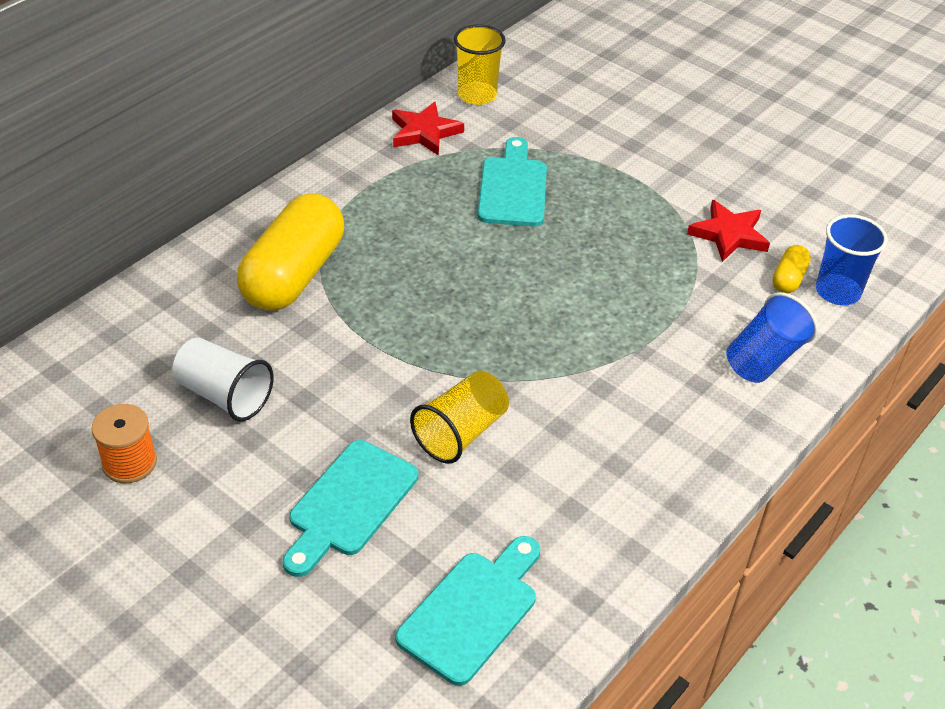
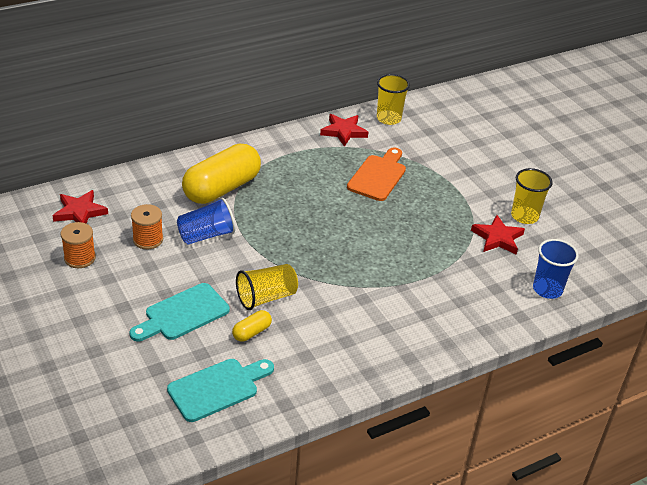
camera: 20 degrees right, 5 degrees down
(86, 383) = (79, 212): none -> red star
(224, 395) = (148, 239): white cup -> orange spool
(512, 188) = (378, 176): turquoise cutting board -> orange cutting board
(744, 191) = (524, 216): none -> yellow cup
(764, 358) = (474, 312): blue cup -> blue cup (206, 235)
(788, 279) = (520, 273): yellow capsule -> yellow capsule (252, 332)

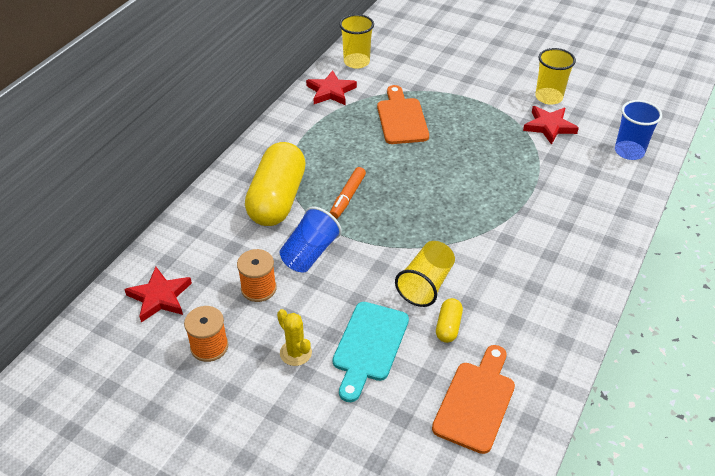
camera: 30 degrees left, 5 degrees up
(130, 291) = (295, 353): none -> yellow cactus
(217, 388) = (476, 402): turquoise cutting board -> orange cutting board
(274, 211) = (347, 197): none -> orange marker

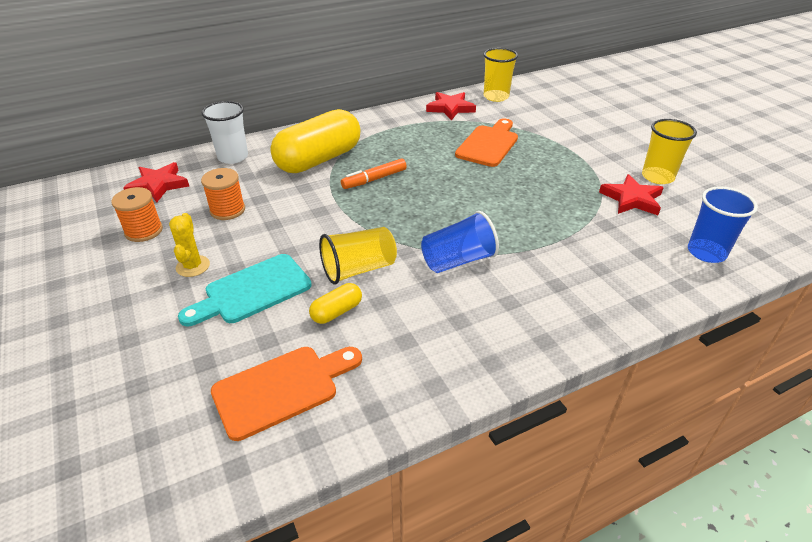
camera: 35 degrees right, 5 degrees down
(193, 233) = (233, 157): none -> white cup
(310, 253) = (295, 204): blue cup -> blue cup (458, 260)

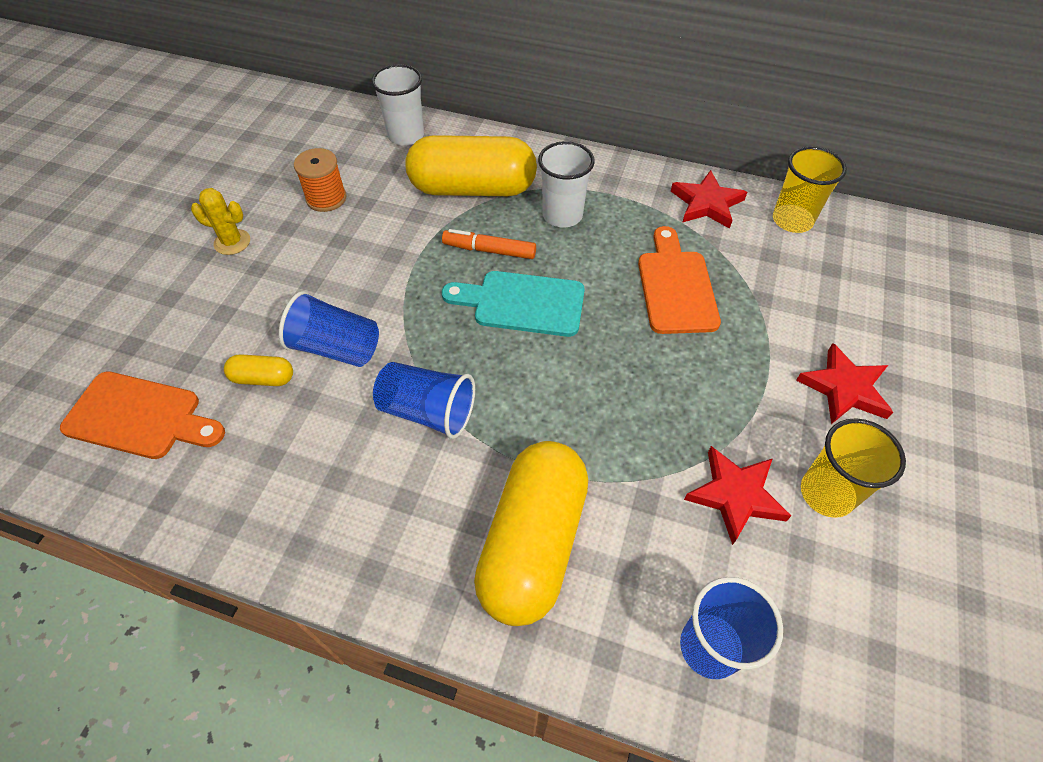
camera: 45 degrees right, 15 degrees up
(144, 231) = (246, 177): orange spool -> none
(158, 185) = (313, 132): red star -> red star (844, 388)
(193, 266) = (232, 242): yellow cactus -> yellow cactus turned 60 degrees clockwise
(252, 291) = (237, 303): turquoise cutting board -> turquoise cutting board (522, 303)
(359, 269) = (336, 348): yellow cup -> blue cup
(388, 146) = (562, 215): none -> white cup
(488, 144) = (675, 286): orange cutting board -> orange cutting board turned 75 degrees counterclockwise
(591, 272) = (532, 543): none -> yellow capsule

